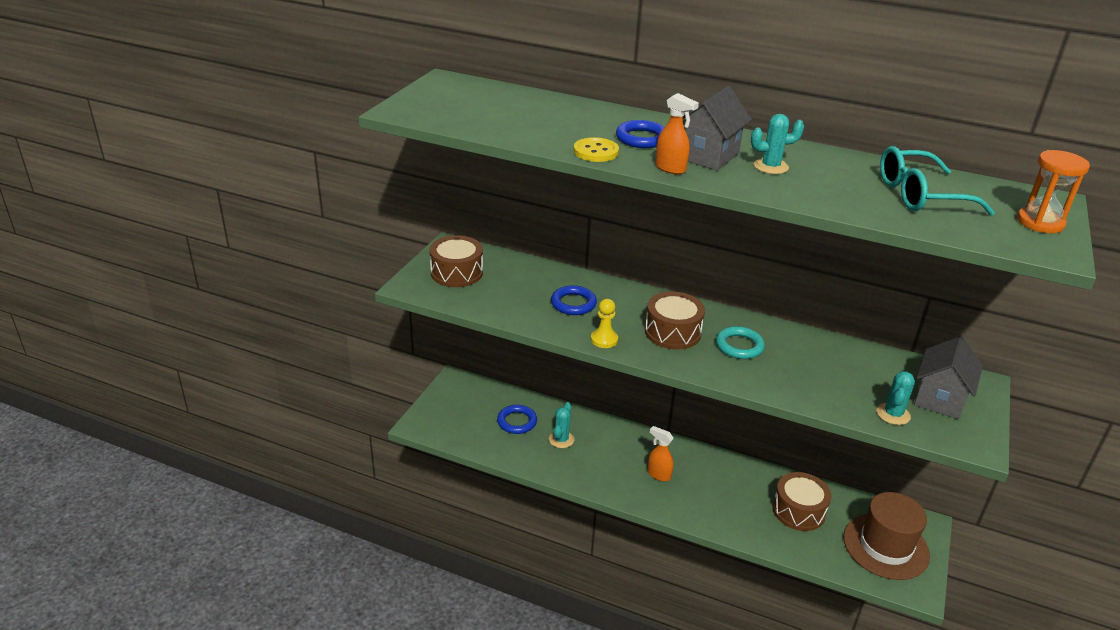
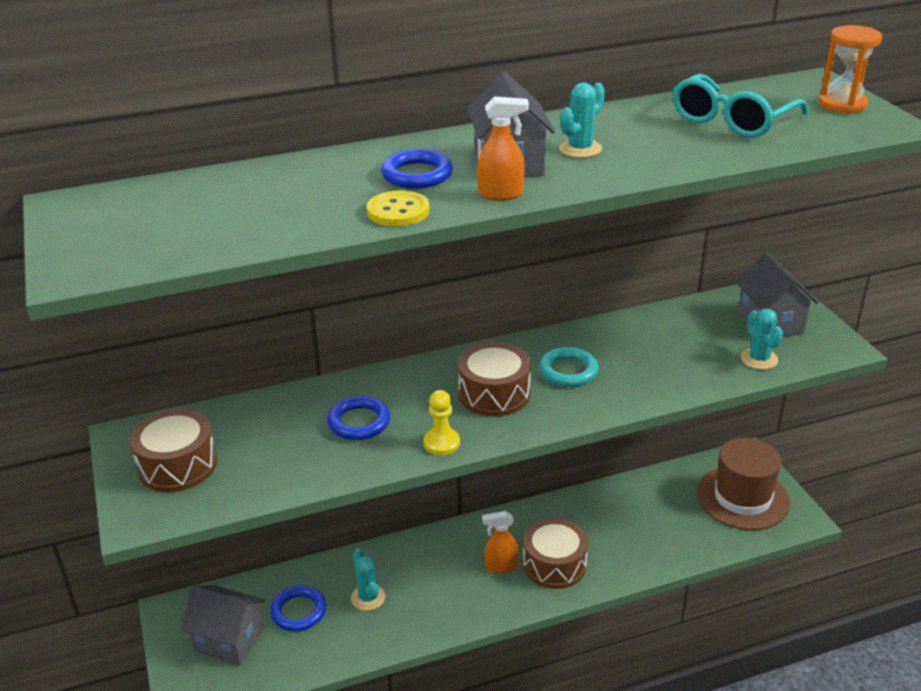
camera: 40 degrees left, 0 degrees up
(467, 412) = (229, 640): none -> grey house
(798, 510) = (650, 514): brown drum -> brown drum (554, 564)

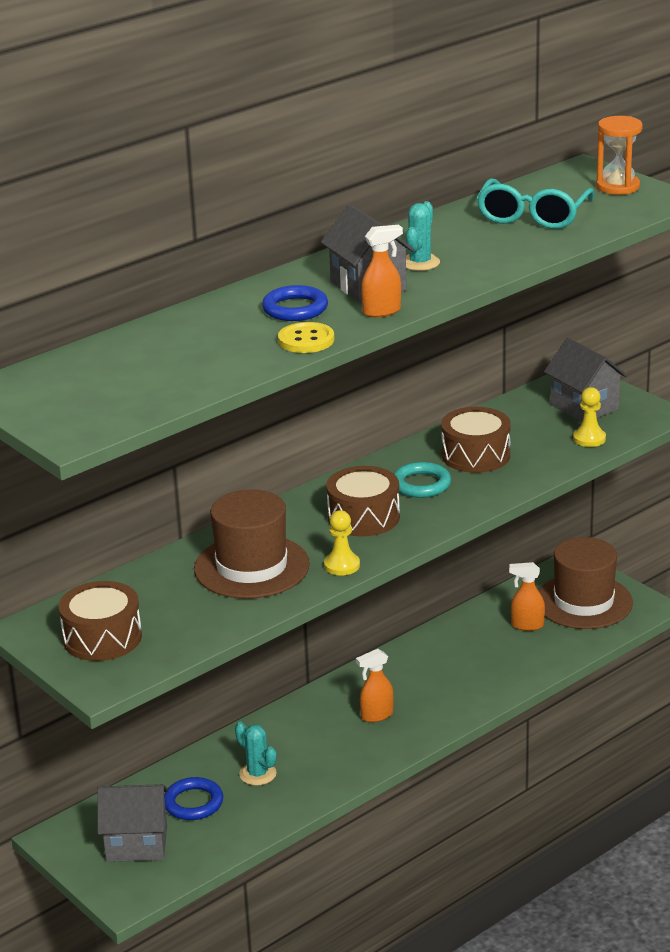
camera: 20 degrees left, 5 degrees down
(359, 422) = (251, 567): blue ring -> brown hat
(554, 564) = (429, 701): brown drum -> brown drum (475, 455)
(679, 508) = (527, 625): none -> orange spray bottle
(759, 359) = (589, 439): turquoise cactus -> yellow pawn

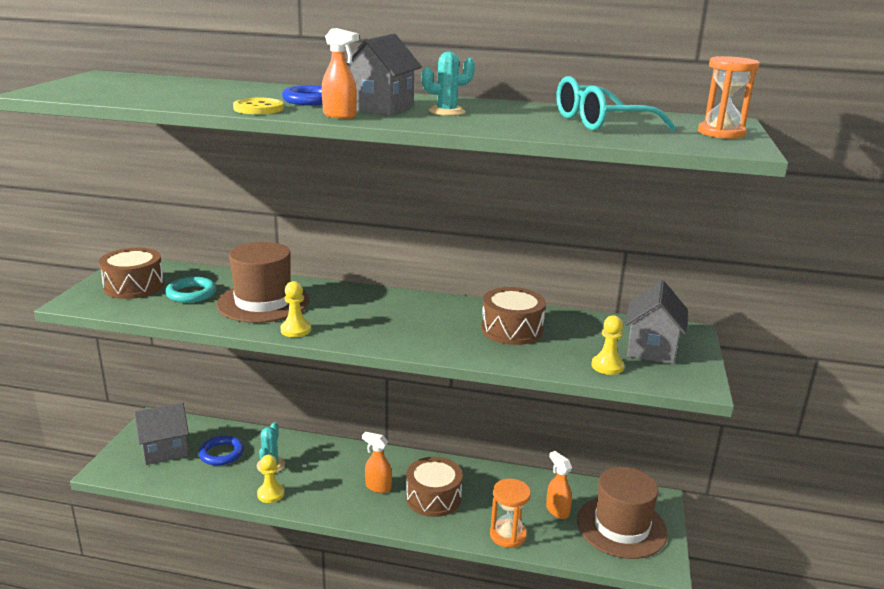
camera: 50 degrees right, 5 degrees down
(137, 844) = (165, 450): grey house -> grey house turned 75 degrees counterclockwise
(310, 789) = (271, 494): none -> yellow pawn
(363, 517) = (371, 317): brown drum -> brown drum (433, 498)
(421, 484) = (442, 323): turquoise ring -> turquoise ring (191, 293)
(529, 668) = (508, 535): none -> orange hourglass

